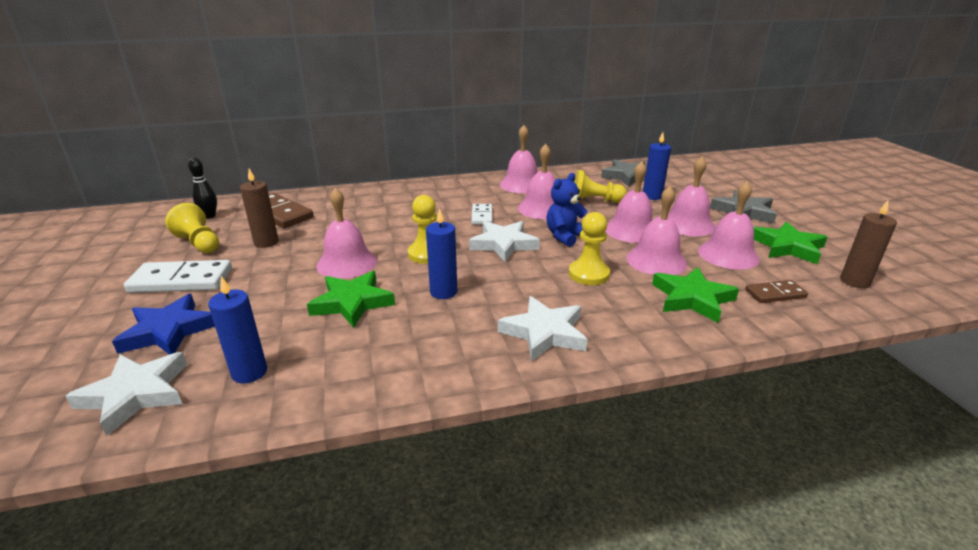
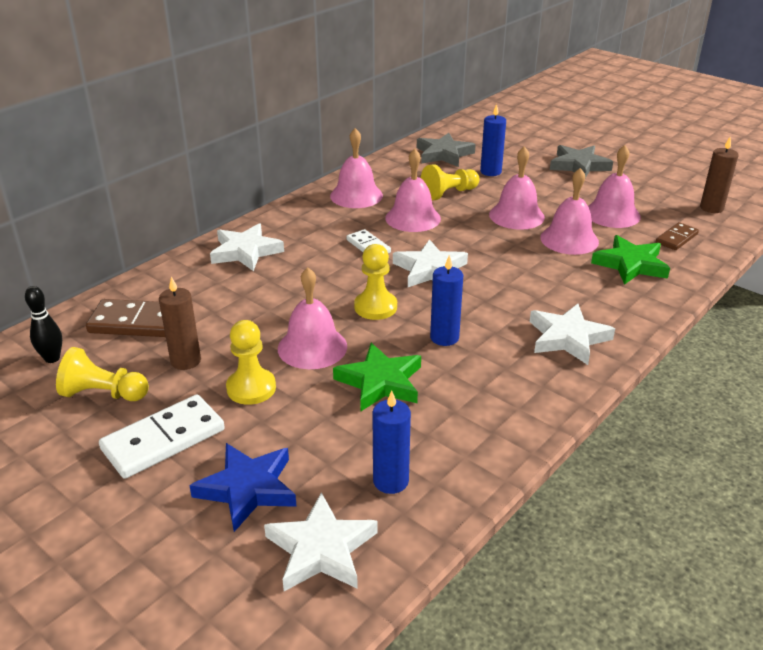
camera: 35 degrees left, 5 degrees up
(398, 195) = (245, 251): none -> white star
(565, 236) = (471, 242): blue teddy bear -> none
(588, 274) = (536, 272): yellow pawn -> yellow pawn (251, 388)
(688, 224) = (552, 193): pink bell -> none
(787, 247) = (643, 191): green star -> none

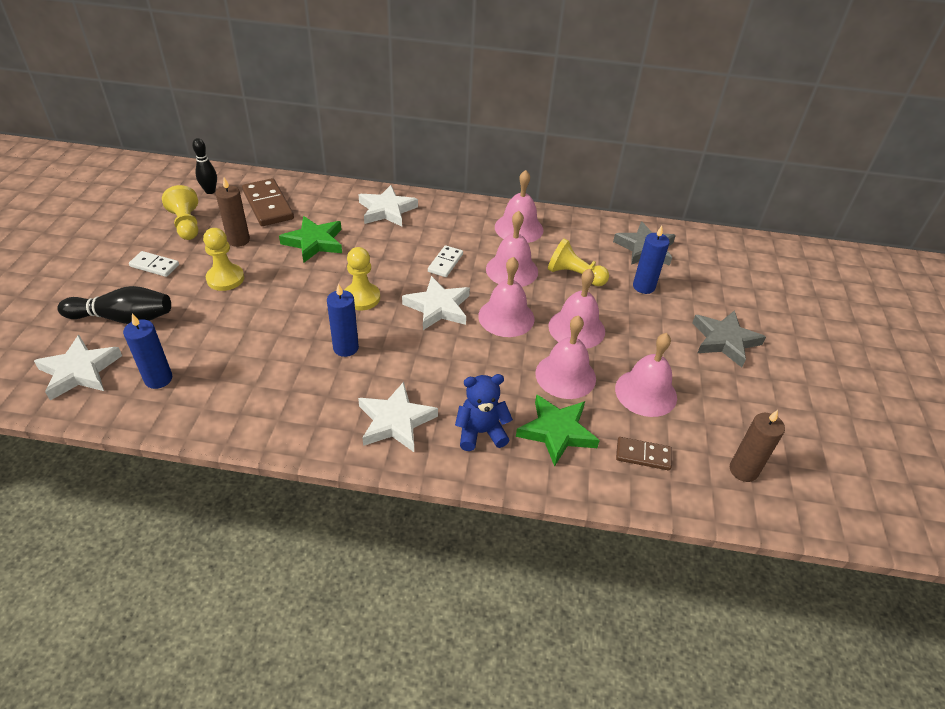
camera: 55 degrees right, 10 degrees up
(163, 440) = (154, 266): white domino -> white domino, size x0.58
(247, 489) = (123, 318): blue star -> black bowling pin
(312, 347) = (289, 287): pink bell -> pink bell (506, 317)
(380, 382) = (267, 334): green star -> green star (314, 242)
(609, 299) = (481, 432): none -> blue teddy bear

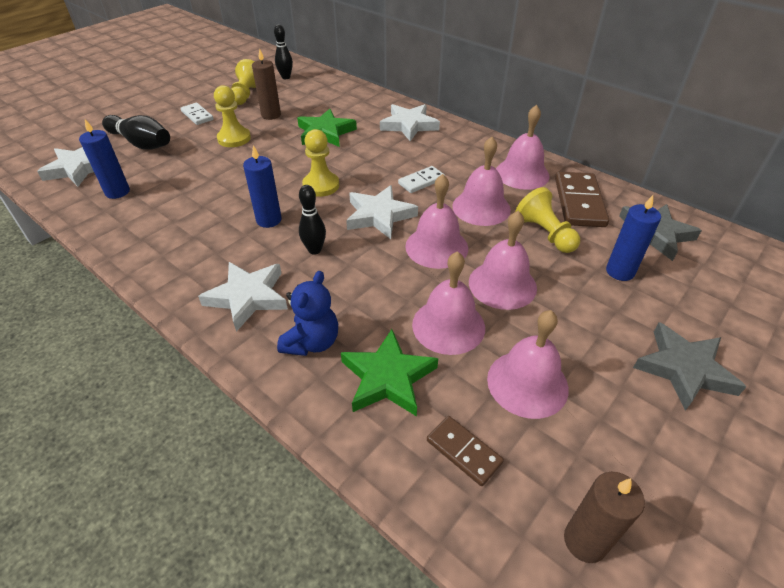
camera: 35 degrees right, 0 degrees up
(268, 205) = (317, 97): brown domino -> brown domino (579, 202)
(412, 358) = (314, 250): none -> black bowling pin
(481, 432) = (312, 342): blue teddy bear -> blue teddy bear turned 90 degrees clockwise

